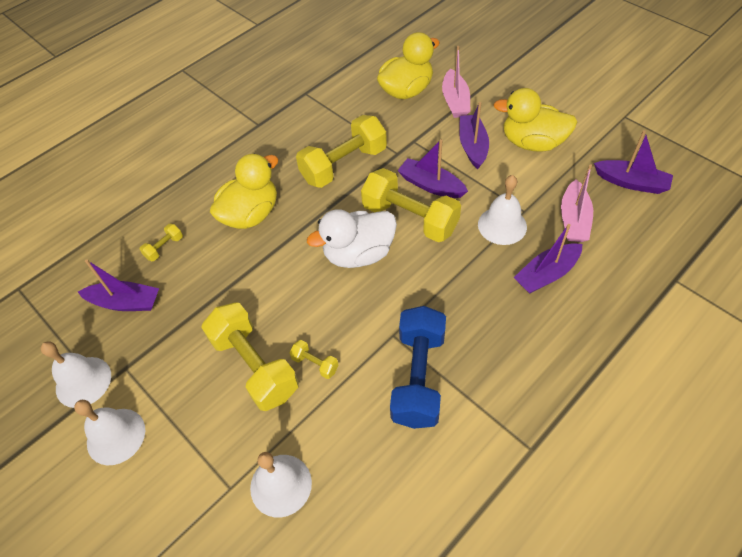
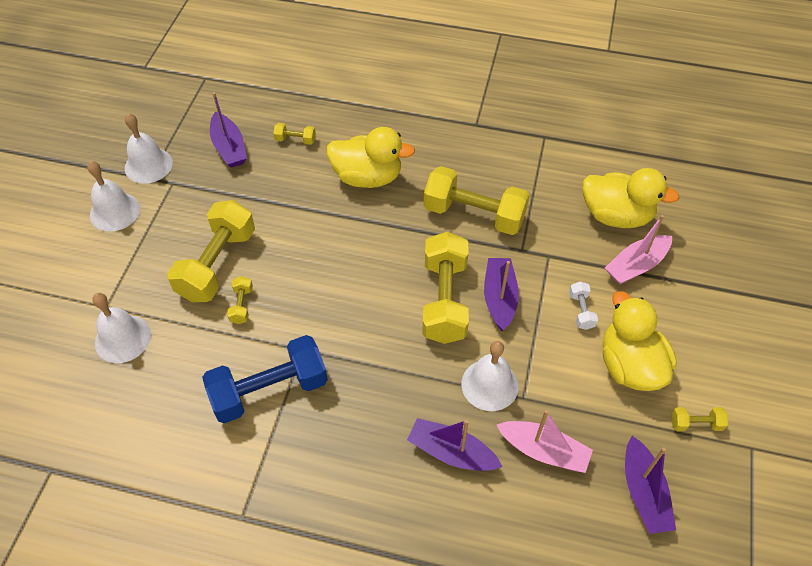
camera: 55 degrees right, 0 degrees up
(358, 254) = (375, 279): white duck -> none
(472, 146) = (581, 311): purple boat -> white dumbbell
(573, 220) = (544, 451): pink boat -> pink boat turned 135 degrees counterclockwise
(594, 133) = (695, 424): none -> yellow dumbbell

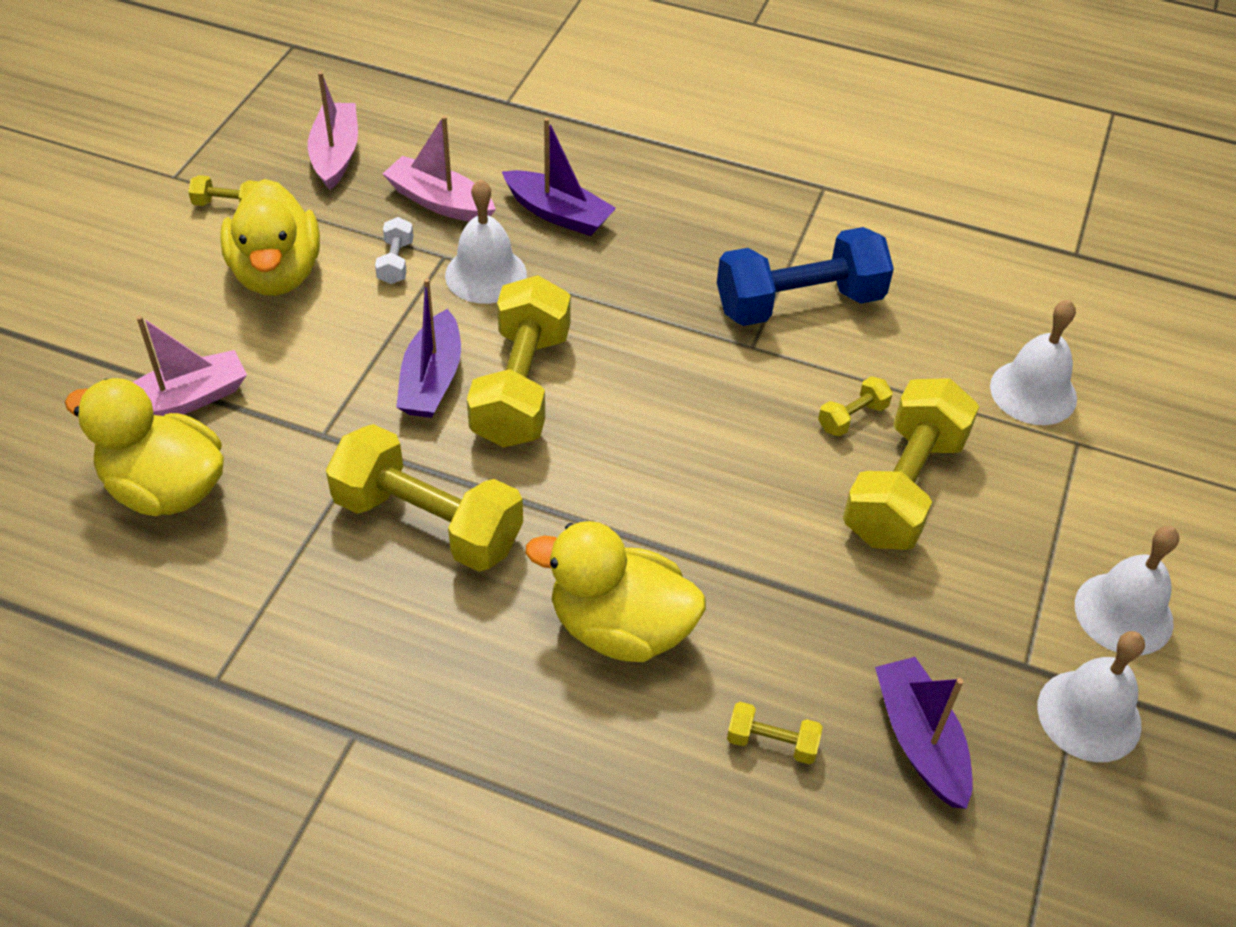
camera: 175 degrees left, 5 degrees down
(242, 305) = (852, 417): yellow dumbbell -> yellow dumbbell turned 45 degrees clockwise
(581, 311) = (310, 347): white dumbbell -> white dumbbell (396, 262)
(643, 492) = (335, 154): purple boat -> pink boat

